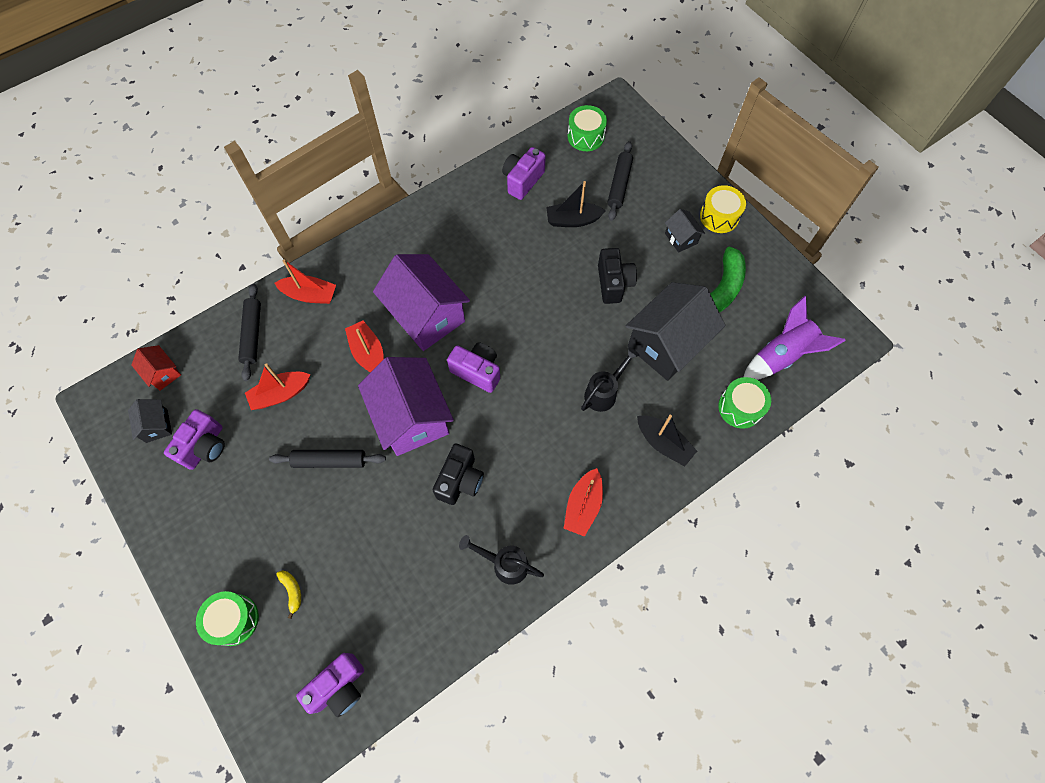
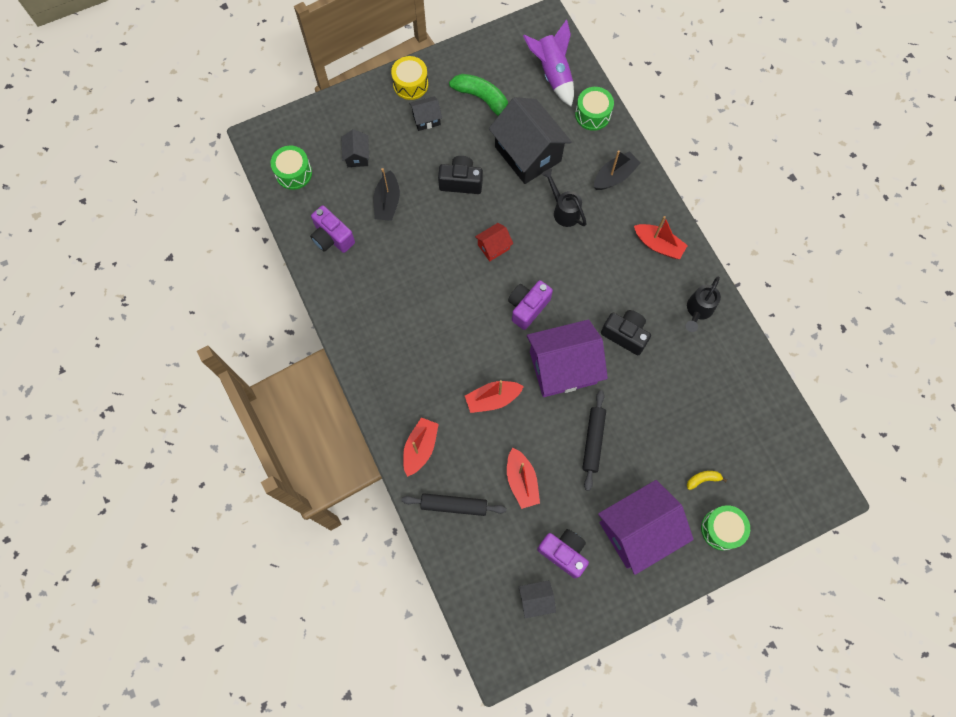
camera: 80 degrees left, 5 degrees up
(163, 373) = (481, 594): red house -> red house (493, 247)
(339, 687) = (780, 446): purple camera -> none
(426, 316) = (464, 343): purple house -> purple house (638, 530)
(619, 185) = (357, 156): black rolling pin -> black house

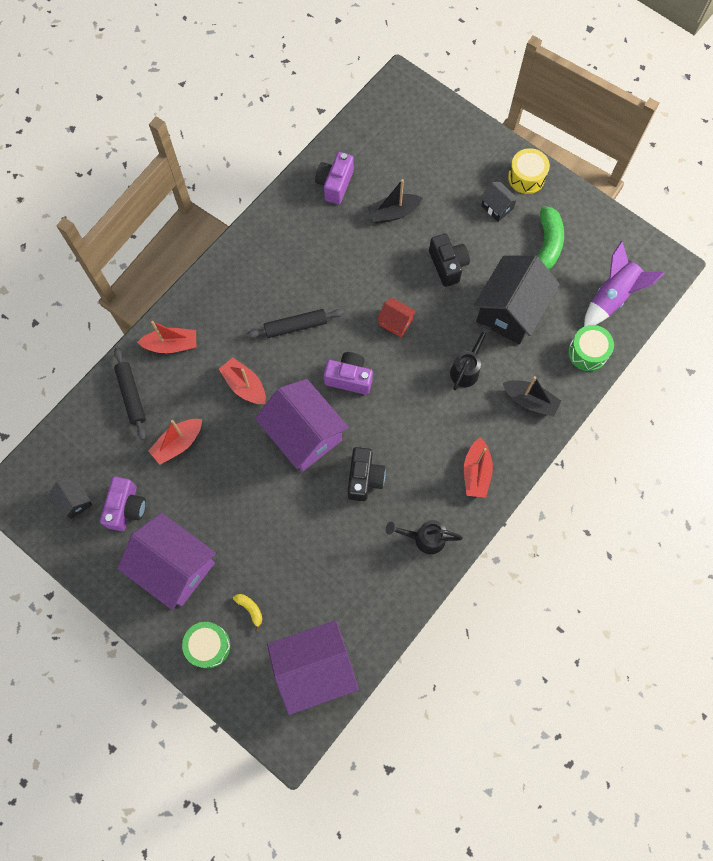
camera: 65 degrees right, 0 degrees up
(293, 173) = (381, 125): green drum -> none
(357, 156) = (426, 167): black house -> none
(593, 441) = (244, 491): black rolling pin -> black rolling pin (296, 326)
(774, 447) = (314, 668): none -> purple house

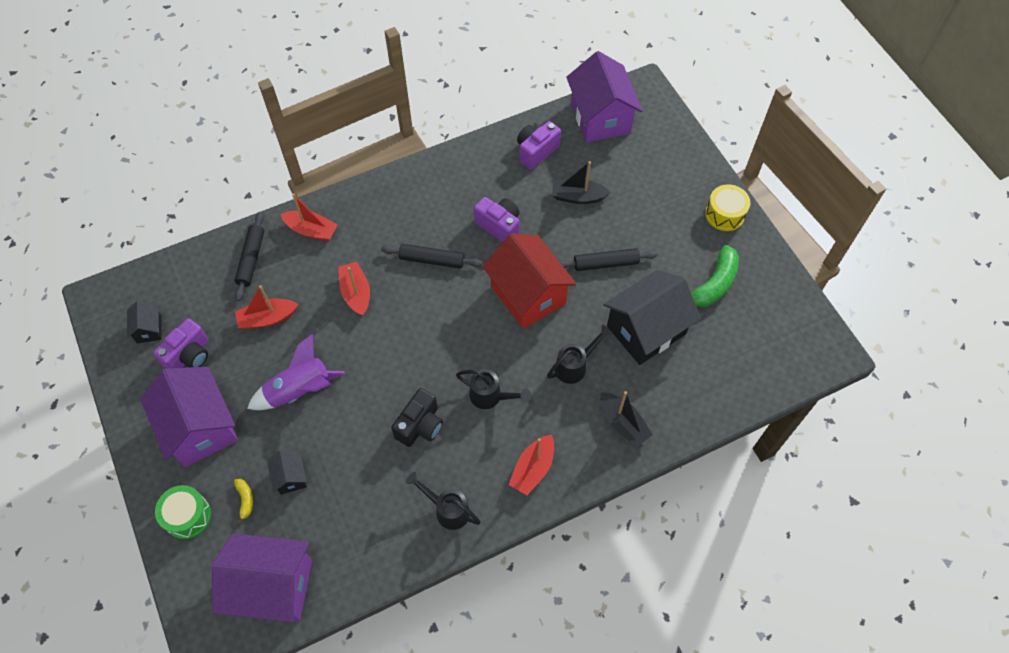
camera: 25 degrees right, 10 degrees down
(304, 434) = (386, 360): purple house -> purple house (600, 117)
(349, 378) = (456, 327): purple camera -> purple camera (499, 226)
(395, 322) = (528, 295): red house -> red house, size x2.18
(410, 427) = (491, 397): none -> black watering can
(448, 265) = (606, 263): black camera -> black rolling pin
(497, 207) = (681, 230): black house -> black house (291, 477)
(587, 352) = (706, 402): green drum -> none
(612, 296) = (758, 359): purple rocket -> purple rocket (299, 390)

